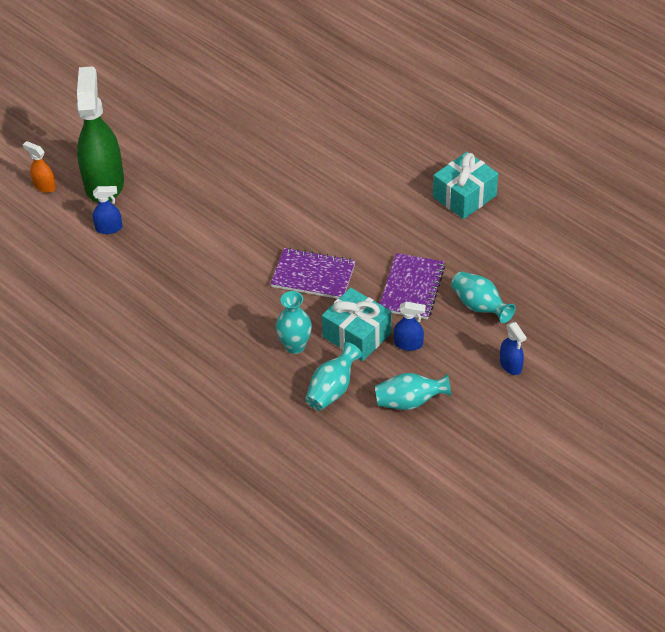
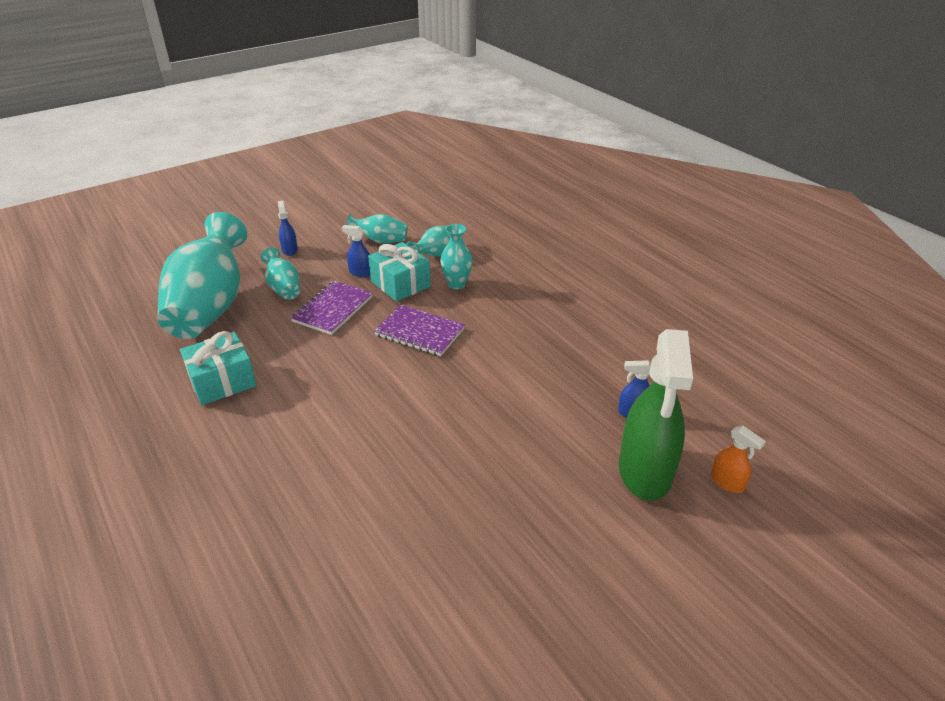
camera: 170 degrees left, 10 degrees down
(537, 270) = (211, 306): none -> turquoise vase

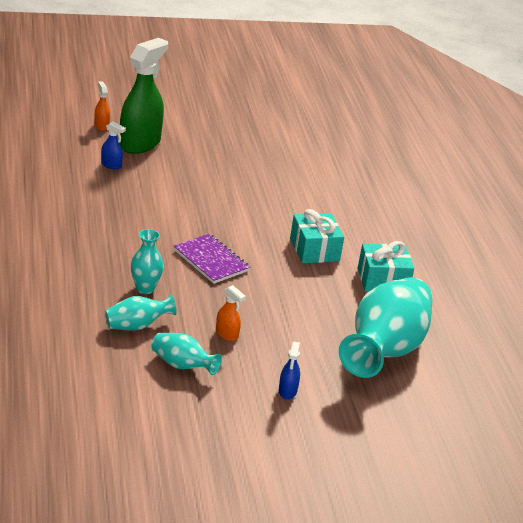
camera: 160 degrees left, 5 degrees down
(283, 288) = (310, 345): turquoise vase -> none
(333, 309) = (272, 306): purple notebook -> none
(360, 272) = (227, 334): blue spray bottle -> orange spray bottle
(400, 284) = (196, 308): turquoise gift -> turquoise gift (314, 250)

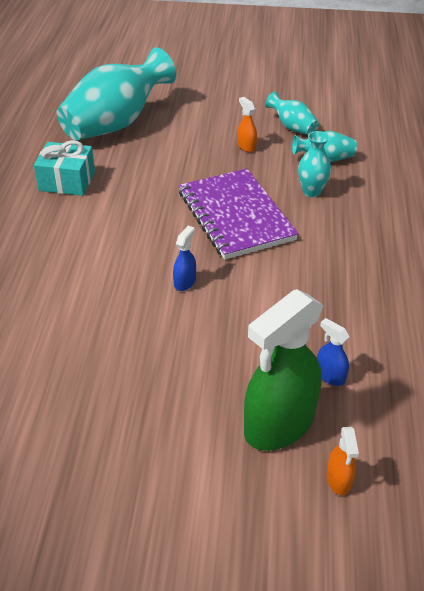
camera: 160 degrees left, 10 degrees up
(211, 260) = (235, 216): purple notebook -> purple notebook, size x1.60
(287, 391) = (214, 104): blue spray bottle -> blue spray bottle (185, 282)
(314, 250) = (115, 219): turquoise gift -> none

